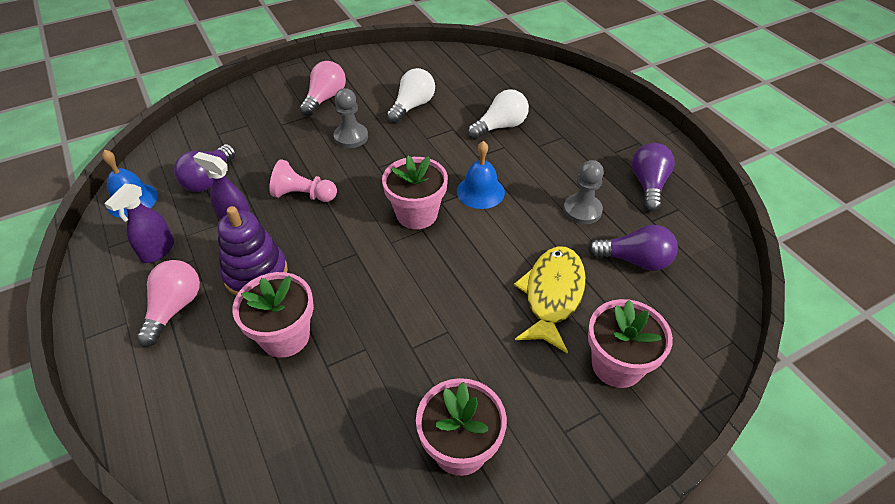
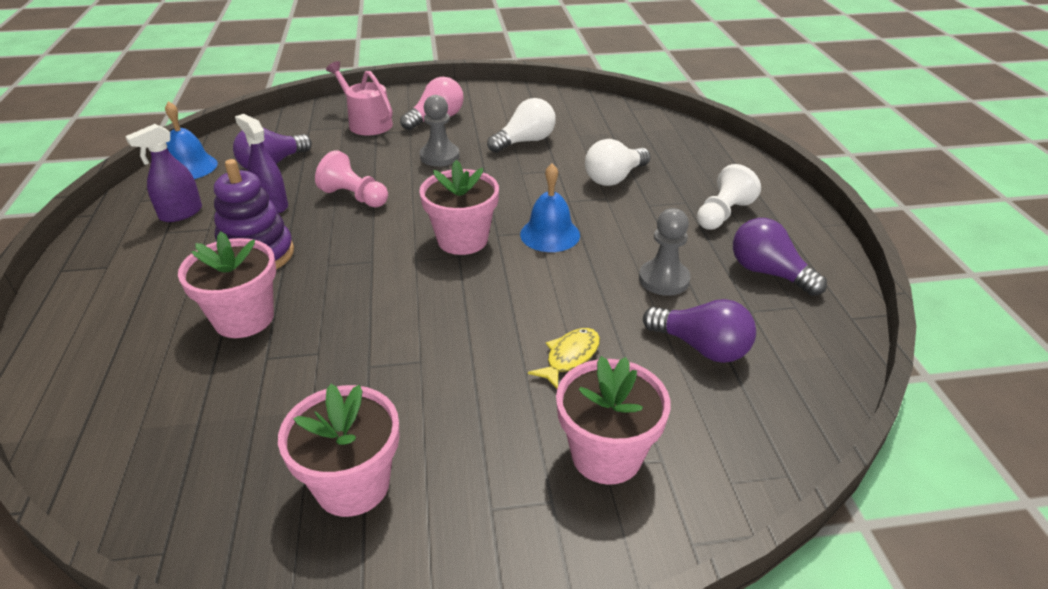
camera: 20 degrees right, 10 degrees down
(174, 308) = (158, 266): pink light bulb -> none
(267, 116) = (367, 123): none -> pink watering can
(500, 126) = (614, 178): white light bulb -> white light bulb turned 150 degrees clockwise
(552, 295) = (570, 357): yellow fish -> yellow fish, size x0.54
(594, 141) = (722, 214): none -> white pawn
(648, 185) = (768, 273): purple light bulb -> purple light bulb turned 75 degrees counterclockwise

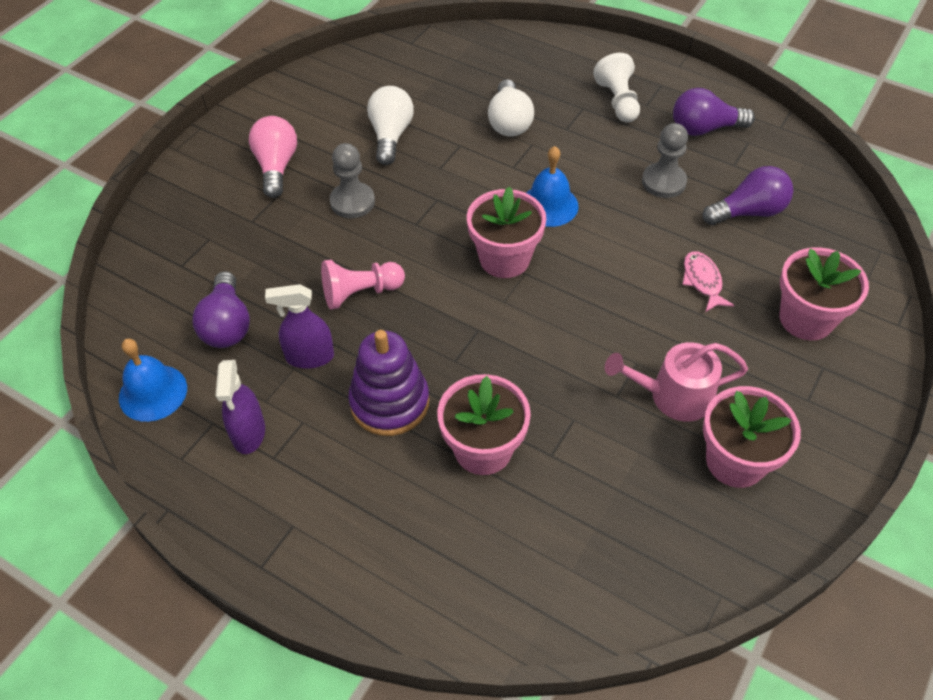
camera: 50 degrees left, 15 degrees up
(367, 123) = (223, 218): pink watering can -> pink watering can (674, 396)
(570, 357) = (702, 281): yellow fish -> pink fish

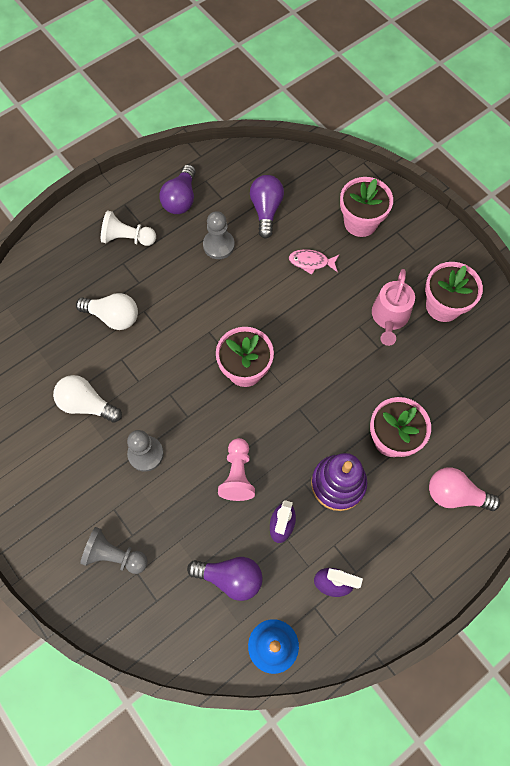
camera: 70 degrees left, 15 degrees up
(223, 214) = (114, 555): none -> grey pawn
(276, 167) = (80, 501): pink light bulb -> pink light bulb (455, 494)
(549, 205) = (208, 323): blue bell -> none

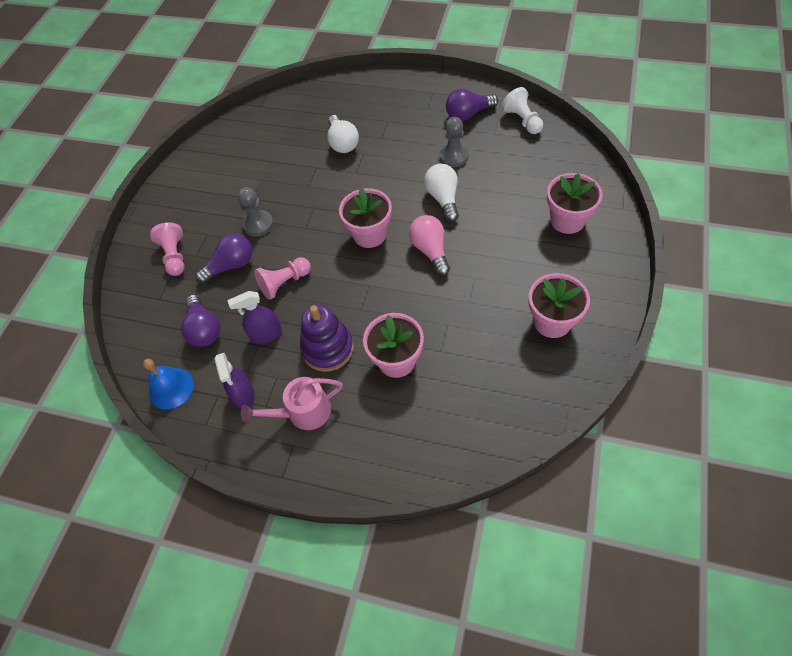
camera: 60 degrees right, 10 degrees down
(87, 404) = (268, 173): white light bulb -> white light bulb (443, 199)
(114, 555) = (175, 256): grey pawn -> pink pawn
(127, 238) = (408, 110): white pawn -> white pawn (522, 120)
(266, 210) = (512, 161): purple light bulb -> purple light bulb (231, 265)
(311, 262) = (497, 214): pink fish -> none
(389, 317) = (503, 292): pink watering can -> pink watering can (304, 412)
(455, 494) = (386, 437): pink light bulb -> pink light bulb (430, 250)

